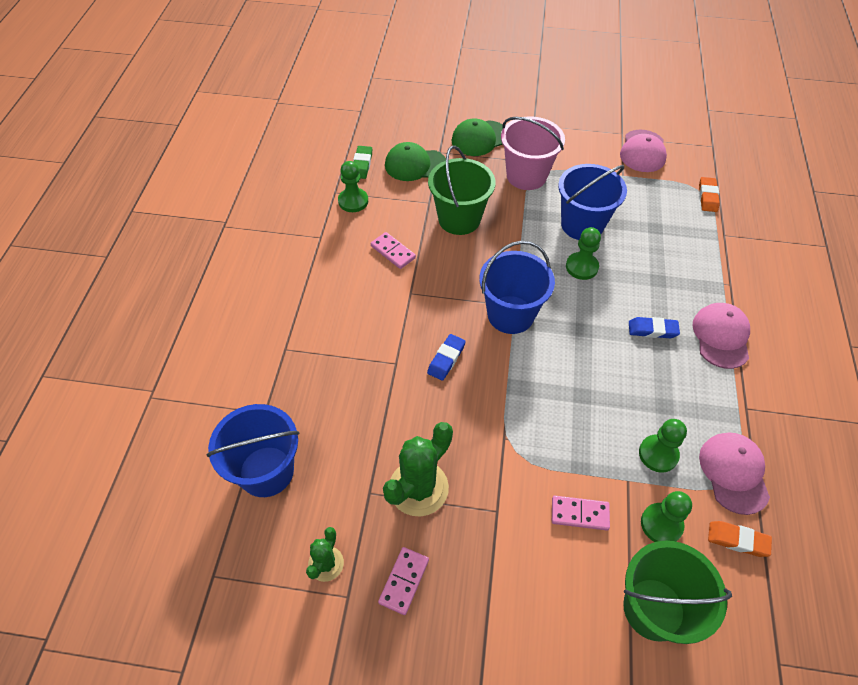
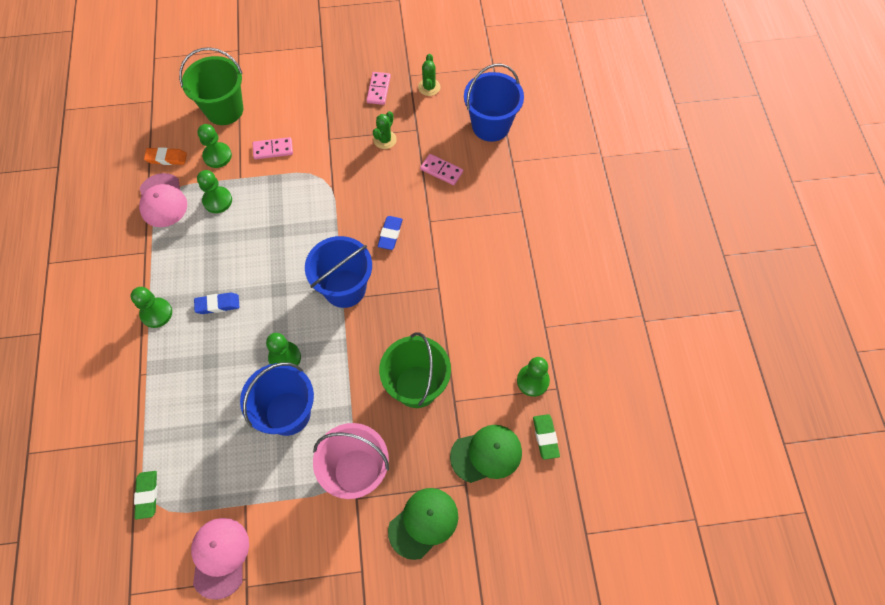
camera: 165 degrees right, 10 degrees up
(393, 252) = (469, 328): pink domino -> pink domino (441, 171)
(418, 488) = (385, 140): green cactus -> green cactus, size x0.56
(707, 197) = (147, 495): orange eraser -> green eraser
(721, 336) = (156, 313): pink cap -> green pawn

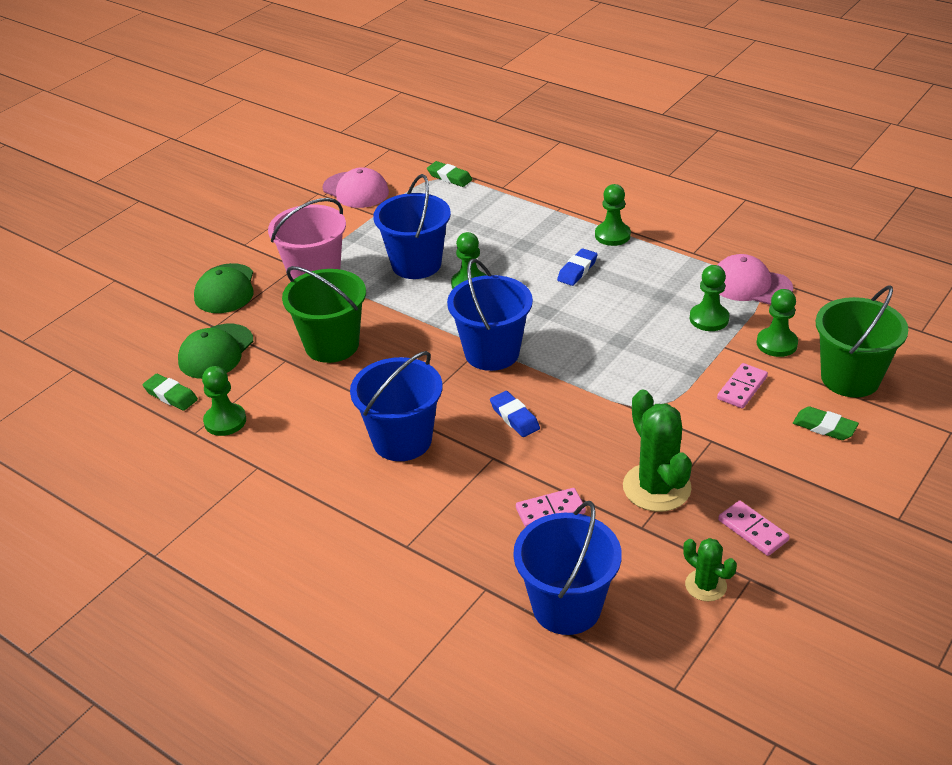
camera: 135 degrees right, 25 degrees down
(166, 158) = (811, 308): orange eraser -> none
(277, 100) = (824, 427): none -> green eraser
(385, 140) = (656, 487): green cactus -> green cactus, size x1.79
(458, 273) = (402, 440): none -> blue bucket

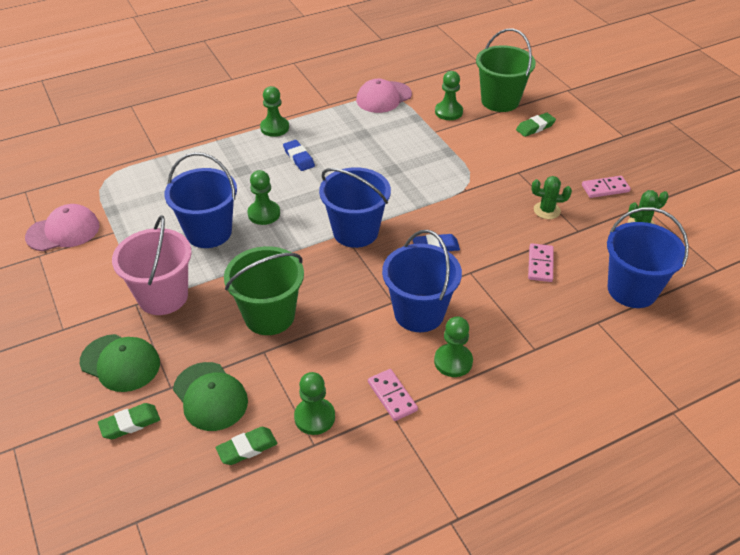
camera: 65 degrees left, 5 degrees up
(449, 177) = (110, 174): green eraser -> green eraser (130, 423)
(656, 487) = (547, 210): green cactus -> green cactus, size x0.56
(709, 319) = (402, 126): green pawn -> green pawn (453, 361)
(742, 388) = (479, 141): pink domino -> pink domino (392, 396)

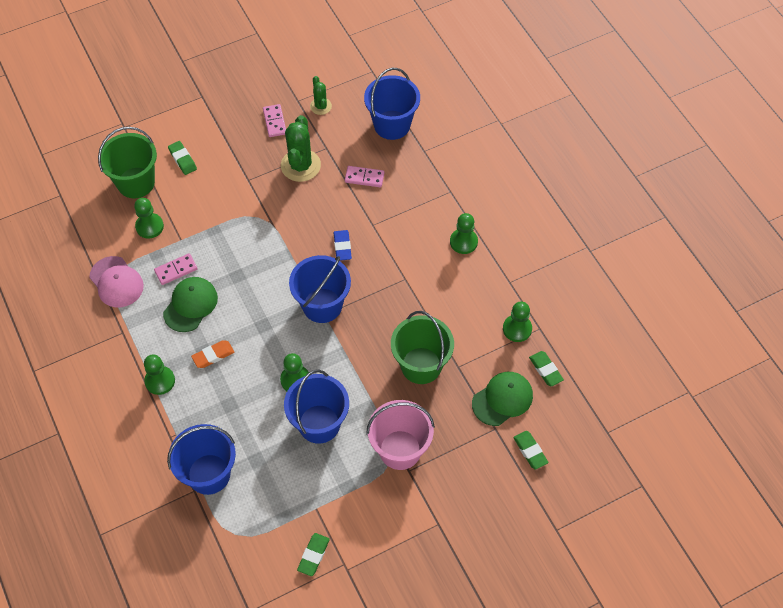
camera: 90 degrees left, 15 degrees up
(63, 231) = (313, 555): pink cap -> green eraser
(120, 363) = (473, 469): green cap -> green cap (190, 305)
(299, 158) = (213, 355): blue eraser -> orange eraser
(392, 396) = (496, 281): pink domino -> pink domino (176, 270)
(419, 313) = (416, 261): blue bucket -> blue bucket (209, 474)
(547, 210) = (300, 165): green cactus -> green cactus, size x1.79

